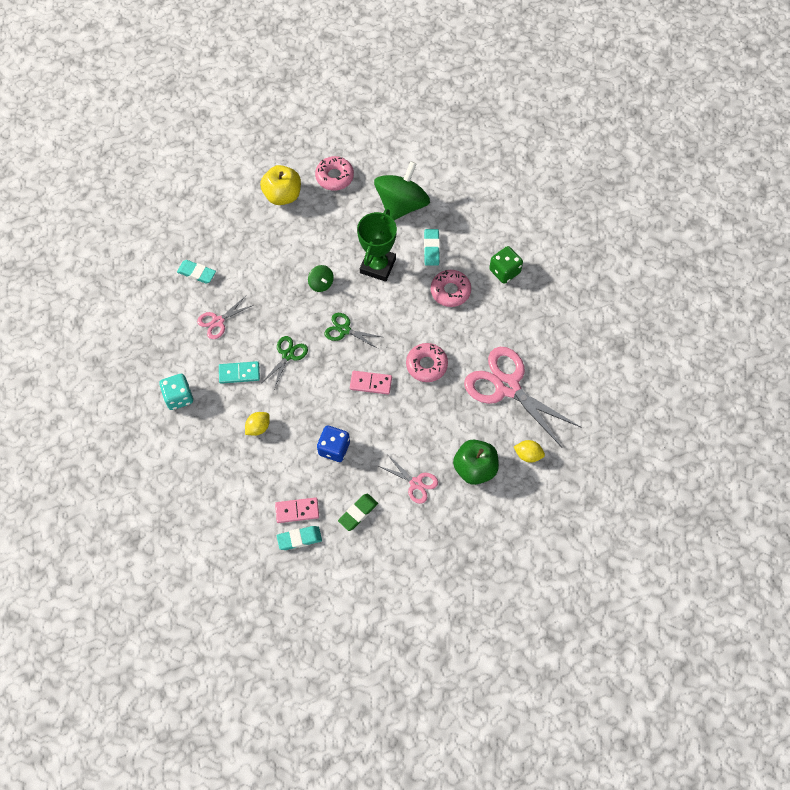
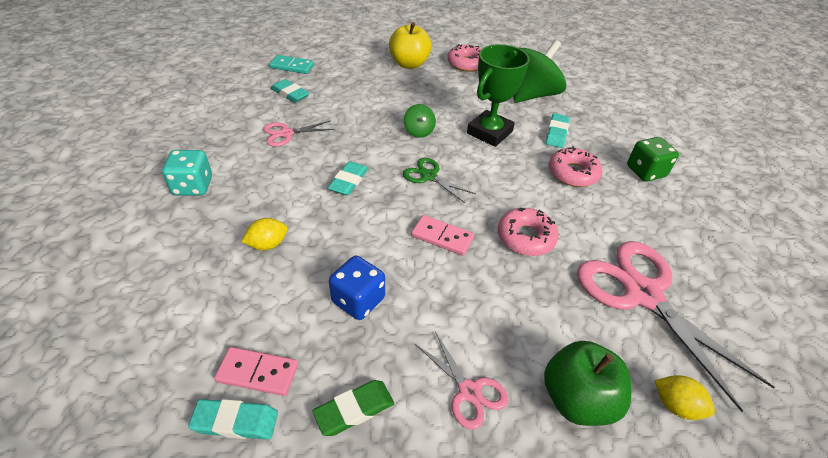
camera: 15 degrees right, 20 degrees down
(239, 373) = (280, 183): turquoise domino -> turquoise domino (292, 66)
(288, 355) = (349, 181): green scissors -> turquoise eraser

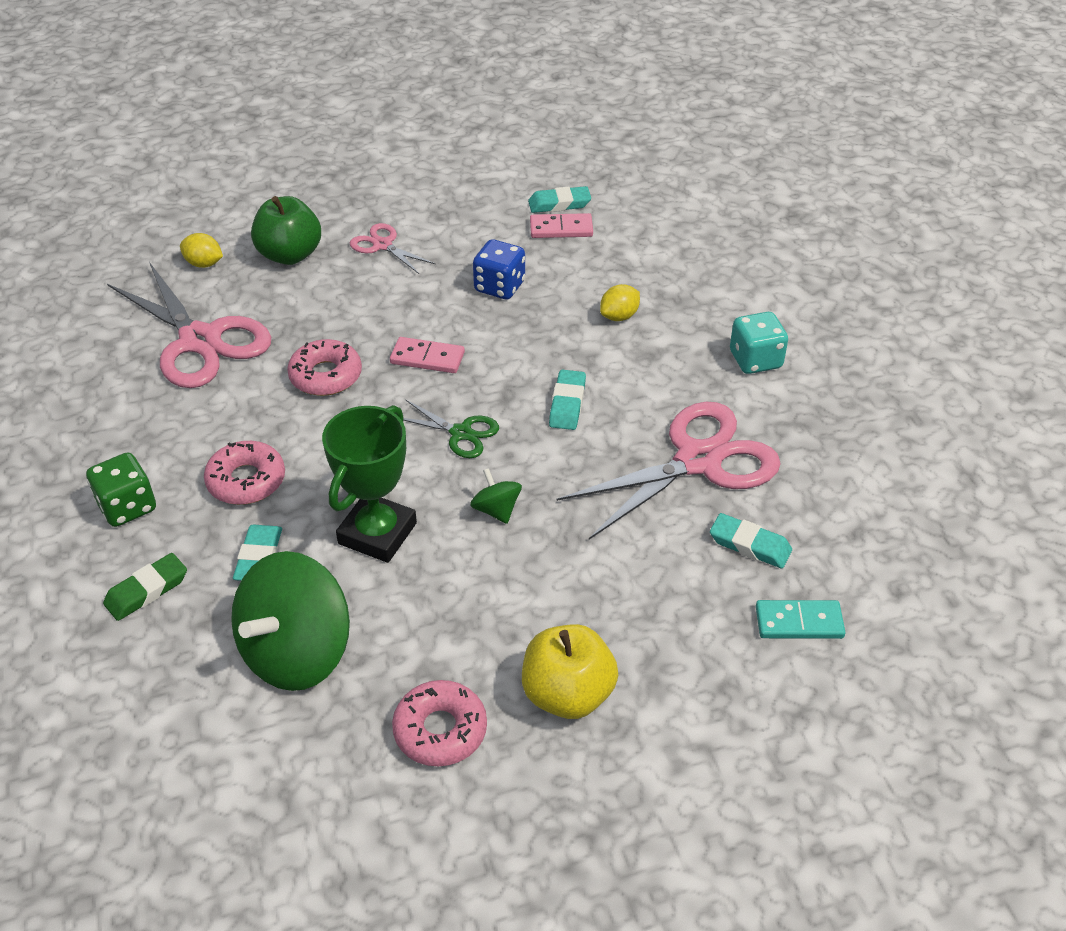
camera: 170 degrees right, 0 degrees up
(286, 133) = (698, 461): pink scissors -> pink scissors, size x2.05
(354, 410) = (473, 222): green eraser -> green eraser (147, 590)

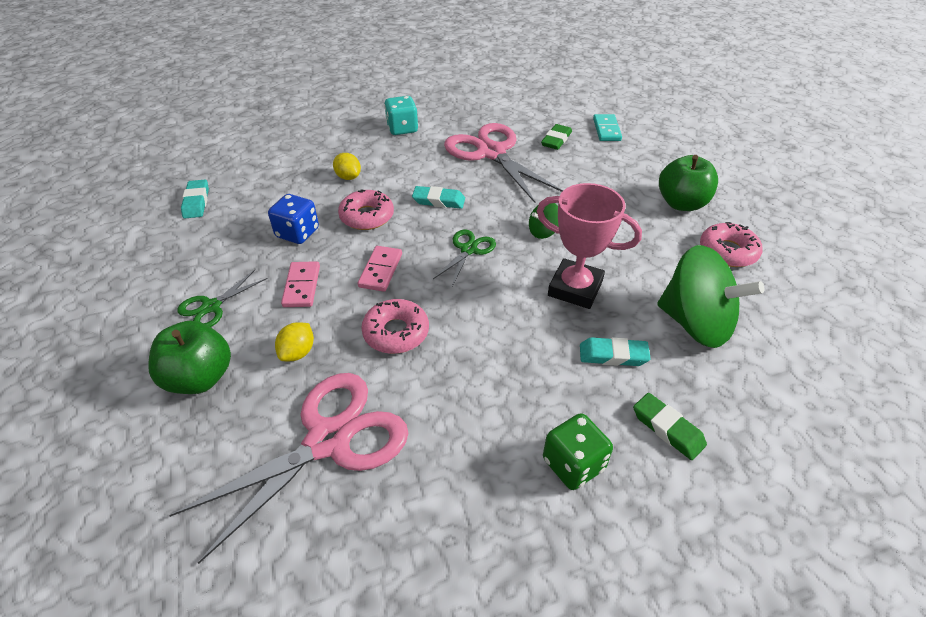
camera: 90 degrees left, 0 degrees up
(204, 264) = (187, 458): yellow lemon -> yellow lemon (298, 352)
(246, 481) = (529, 374): pink donut -> pink donut (367, 216)
(377, 533) = (575, 288): green trophy -> pink trophy
(382, 245) = (211, 306): pink scissors -> green scissors
(561, 228) = (231, 201): pink domino -> pink domino (301, 286)
(567, 694) = (681, 203): yellow apple -> green apple
(750, 545) = (556, 140): turquoise eraser -> green eraser

